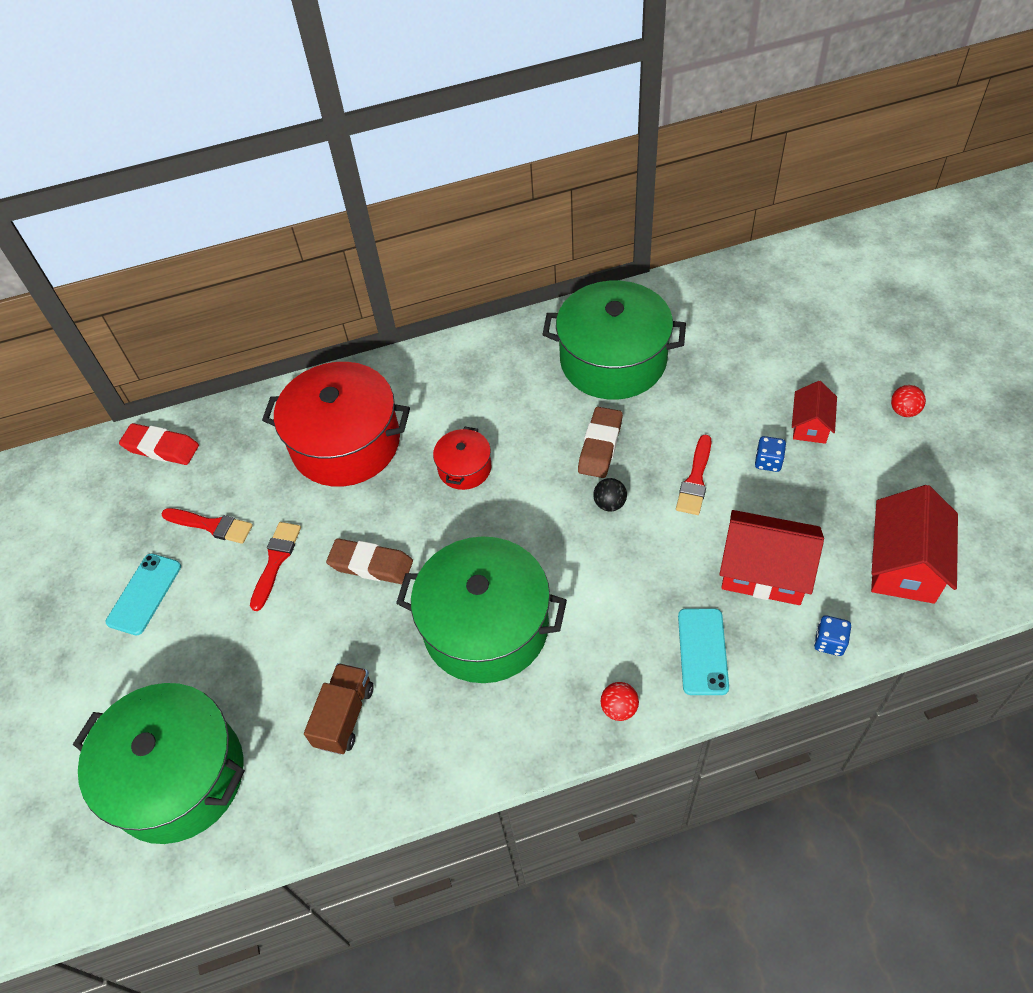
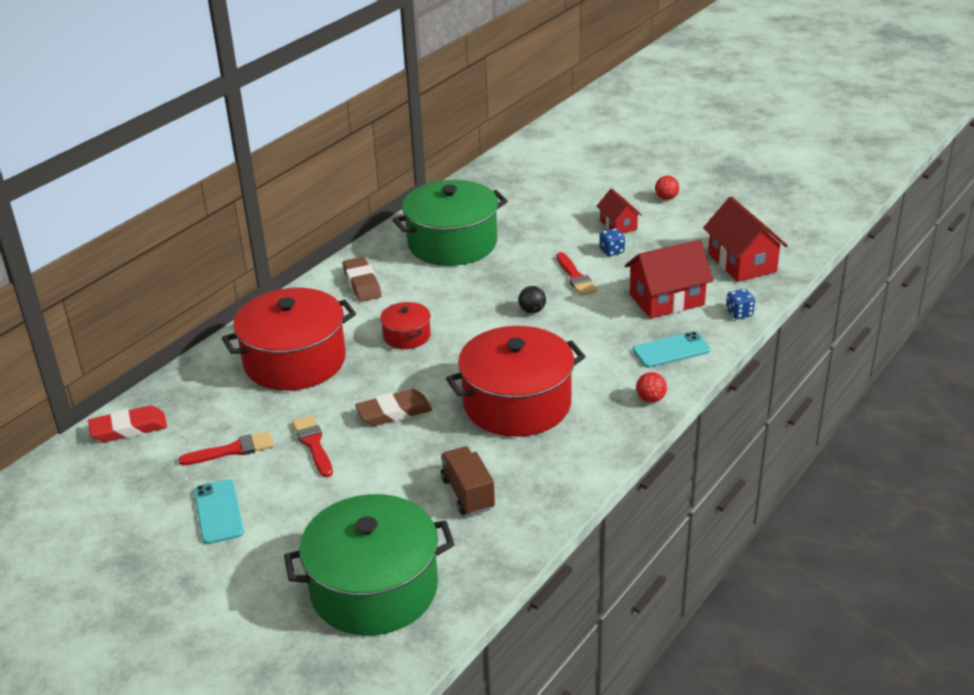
camera: 40 degrees left, 20 degrees down
(486, 626) = (517, 403): green pot -> red pot
(600, 446) = (493, 287): brown eraser -> brown eraser (362, 283)
(702, 651) = (671, 350): turquoise phone -> turquoise phone turned 75 degrees counterclockwise

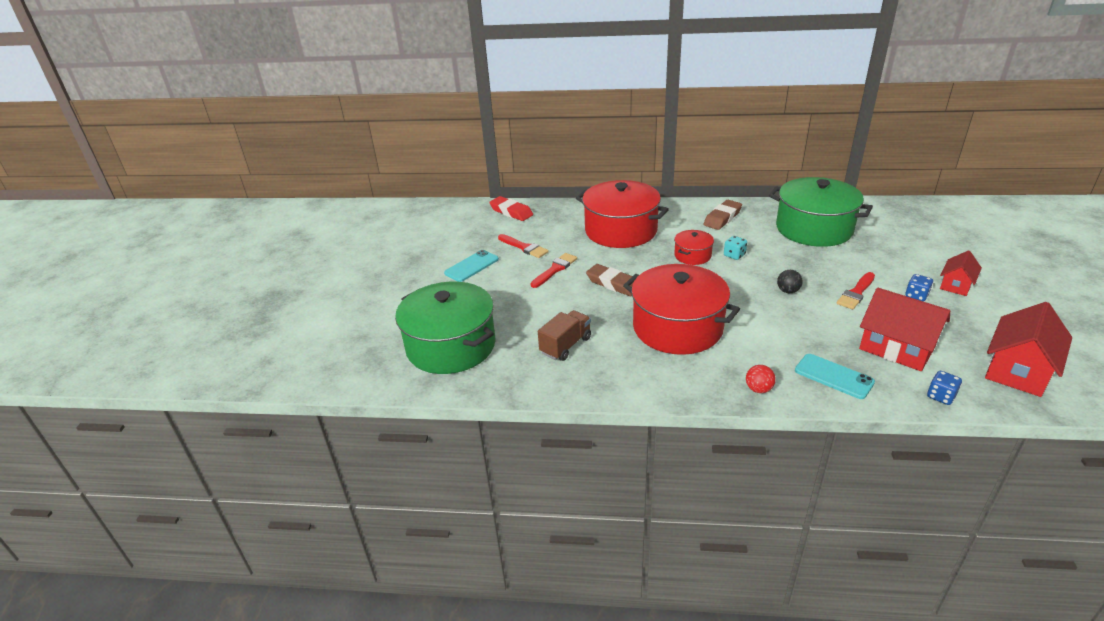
camera: 60 degrees right, 0 degrees up
(438, 310) = (734, 255): none -> turquoise dice
(666, 198) = (1037, 293): red ball -> none

